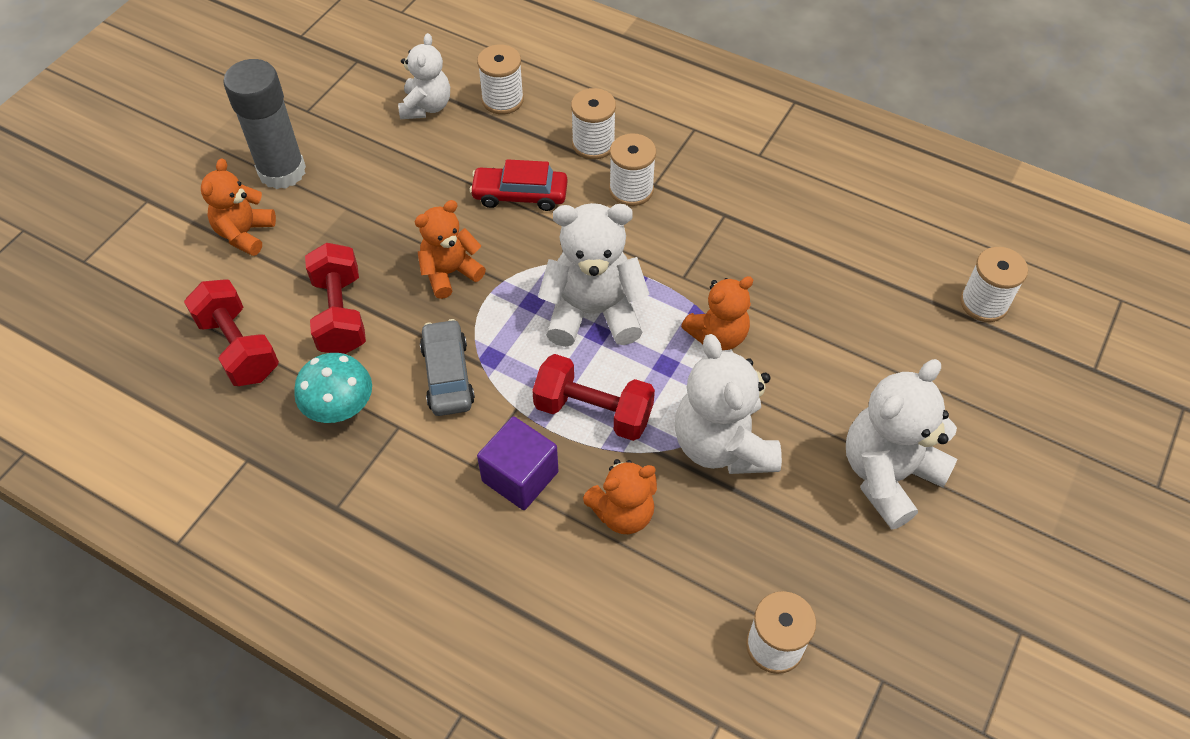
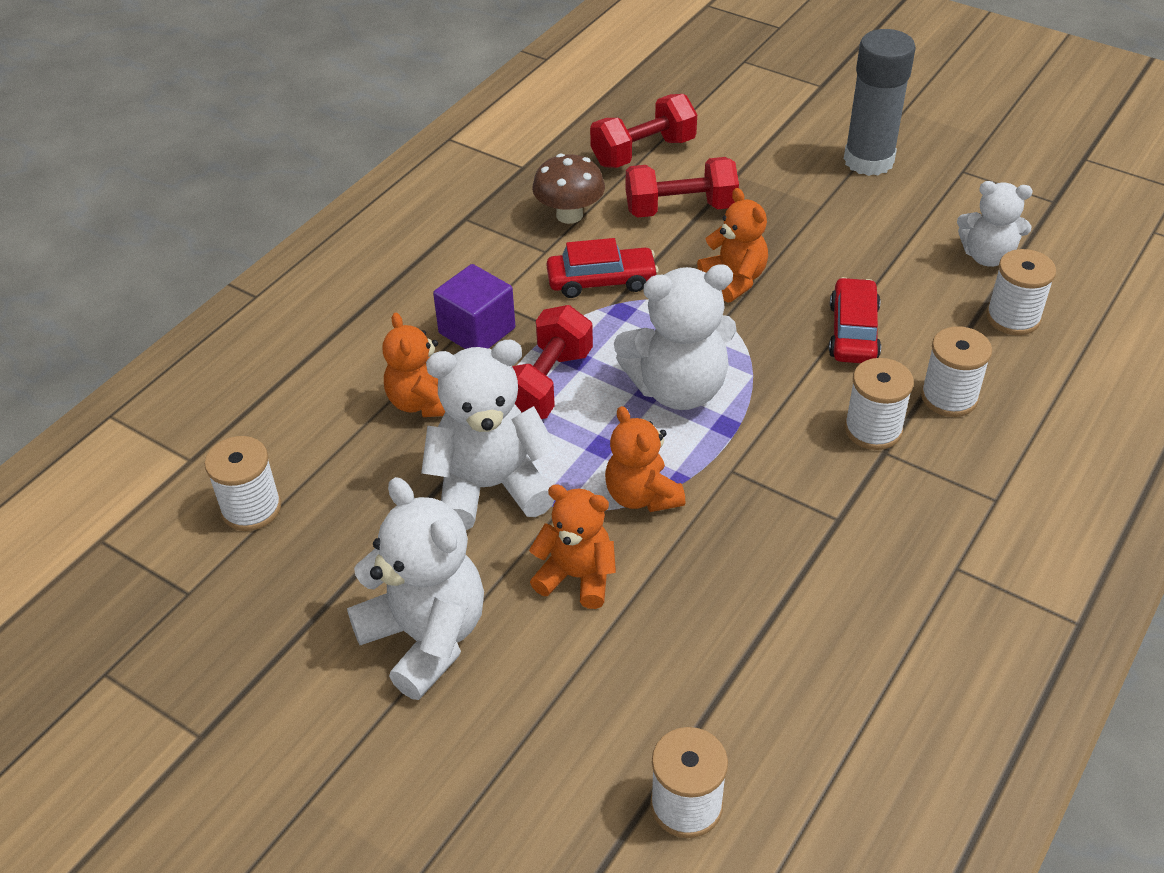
camera: 95 degrees right, 10 degrees down
(245, 233) = (782, 144): orange teddy bear -> orange teddy bear (577, 577)
(340, 408) = (569, 215): turquoise mushroom -> brown mushroom
(448, 375) = (601, 281): grey car -> red car
(593, 313) = (678, 389): white teddy bear -> white teddy bear turned 75 degrees clockwise

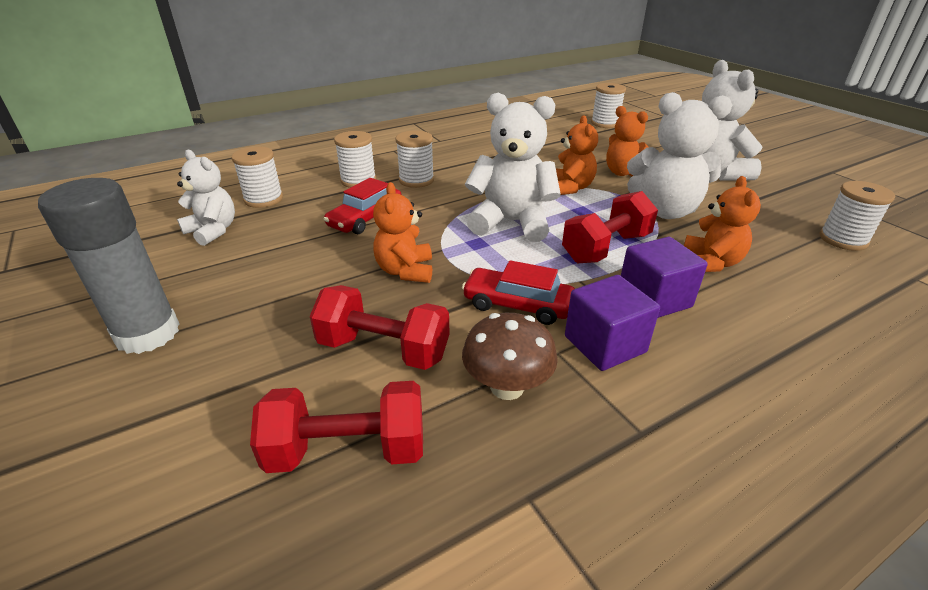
camera: 155 degrees left, 10 degrees down
(509, 270) = (605, 344): none -> purple cube

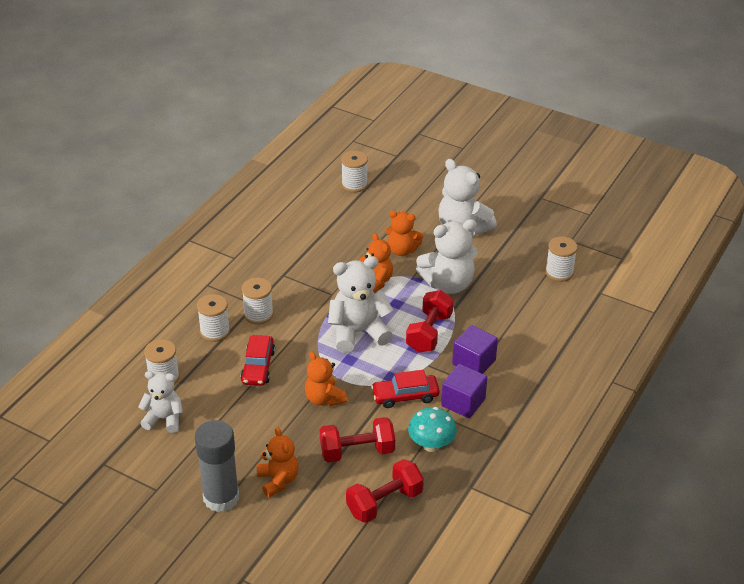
camera: 30 degrees left, 5 degrees up
(507, 387) = (431, 445): brown mushroom -> turquoise mushroom
(710, 263) = (493, 322): orange teddy bear -> orange teddy bear (278, 480)

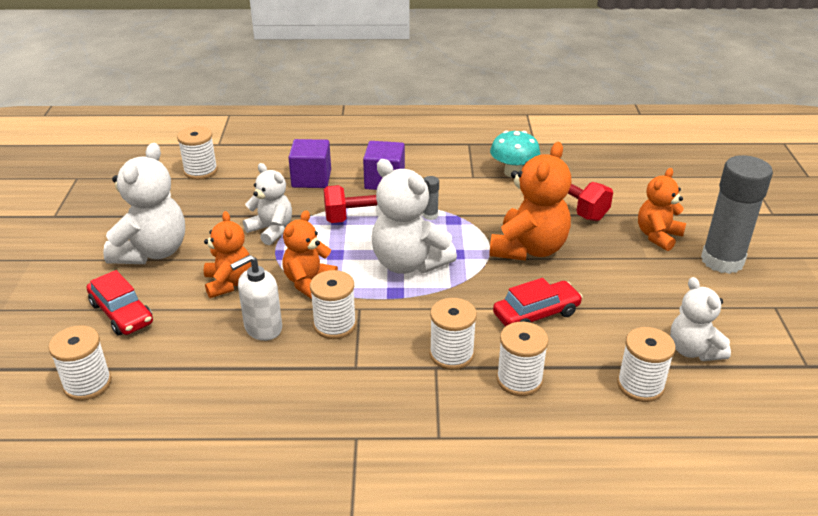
camera: 120 degrees left, 5 degrees down
(324, 398) = (528, 249): orange teddy bear -> orange teddy bear, size x1.58
(325, 279) = (334, 325): none -> white spool
(347, 252) = (263, 328): none -> white soap dispenser
(384, 502) = (603, 174): red dumbbell -> none
(405, 396) = (470, 203): red car -> red car (121, 313)
(406, 367) = (430, 215): none -> grey glue stick
(448, 284) = (271, 230): white teddy bear -> white teddy bear, size x0.63
(463, 402) = (443, 172): purple cube -> purple cube (311, 179)

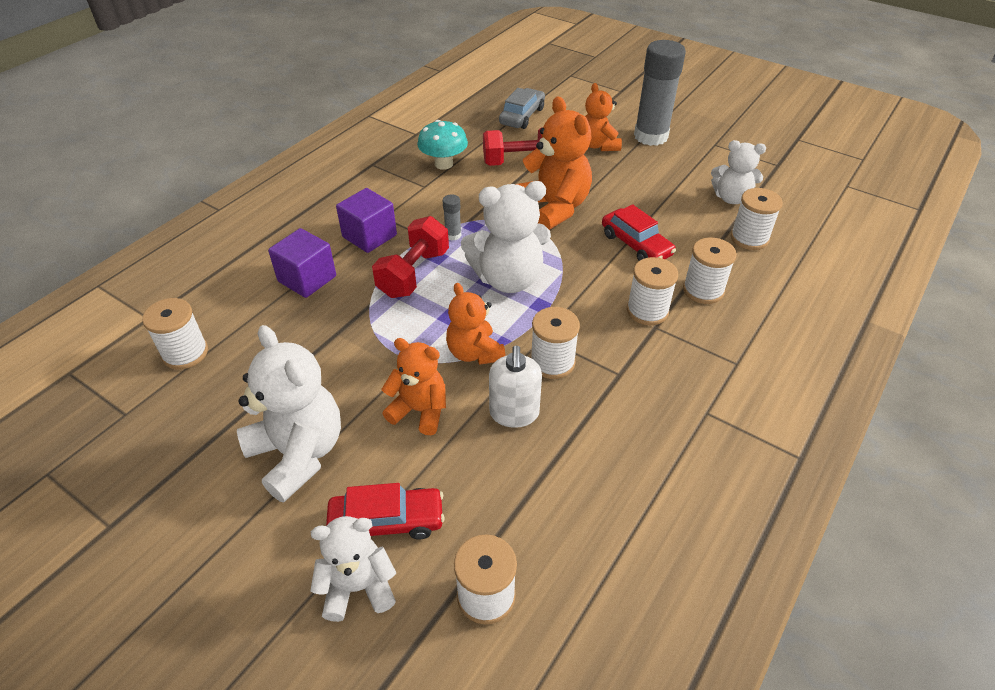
camera: 55 degrees left, 10 degrees up
(271, 230) = (363, 343): white teddy bear -> white teddy bear (358, 587)
(536, 314) = (636, 244): red car -> red car turned 135 degrees clockwise
(638, 179) = (522, 116): none -> grey car

